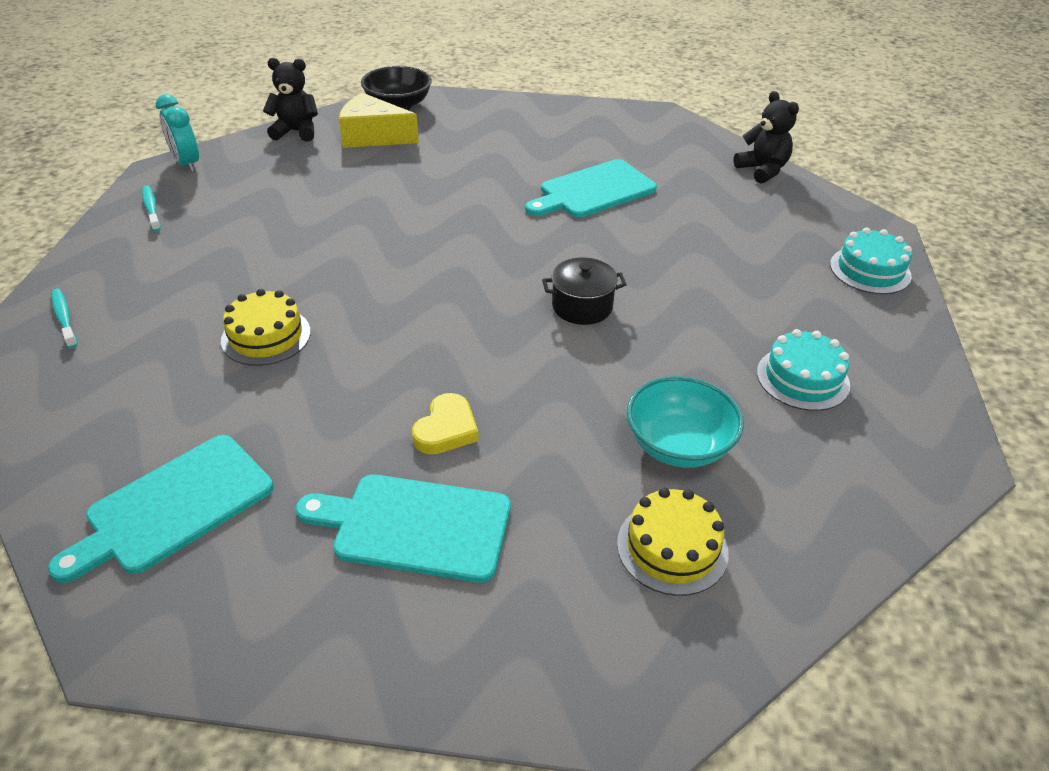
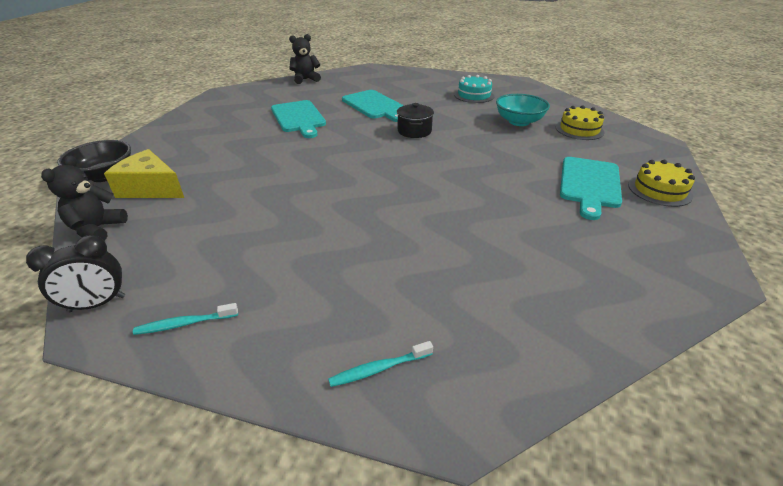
camera: 80 degrees left, 5 degrees down
(174, 507) = (606, 268): turquoise cutting board -> turquoise cutting board (374, 105)
(187, 164) = (97, 304): turquoise clock -> black clock
(266, 336) = (427, 236): yellow cake -> yellow cake (659, 190)
(373, 136) = (151, 188): yellow cheese -> yellow cheese turned 90 degrees clockwise
(446, 429) = (517, 173): yellow heart -> none
(870, 270) = (401, 74): turquoise cake -> none

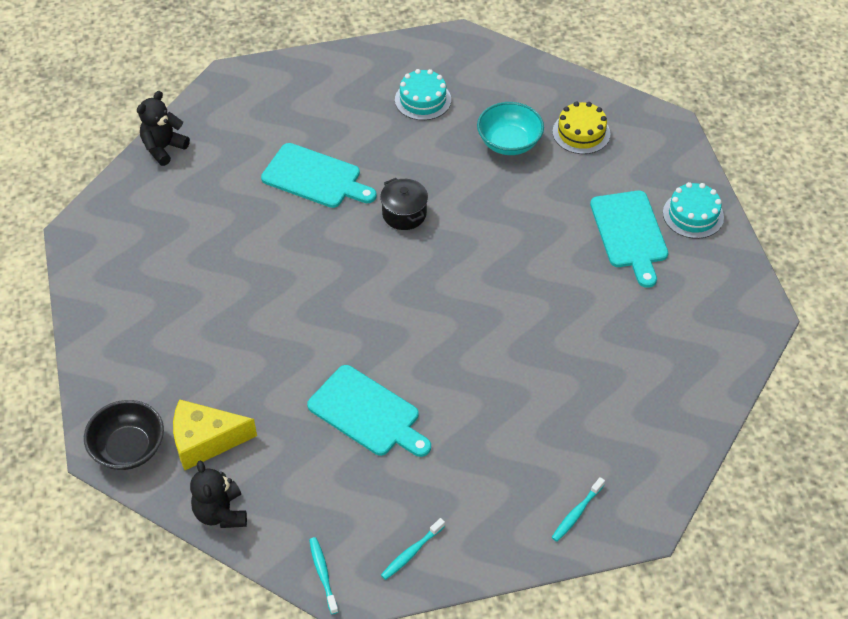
camera: 30 degrees left, 15 degrees up
(97, 304) = (323, 574): black clock -> turquoise toothbrush
(299, 118) = (243, 245): turquoise cutting board -> turquoise cutting board (367, 413)
(659, 190) = (693, 215): yellow cake -> turquoise cake

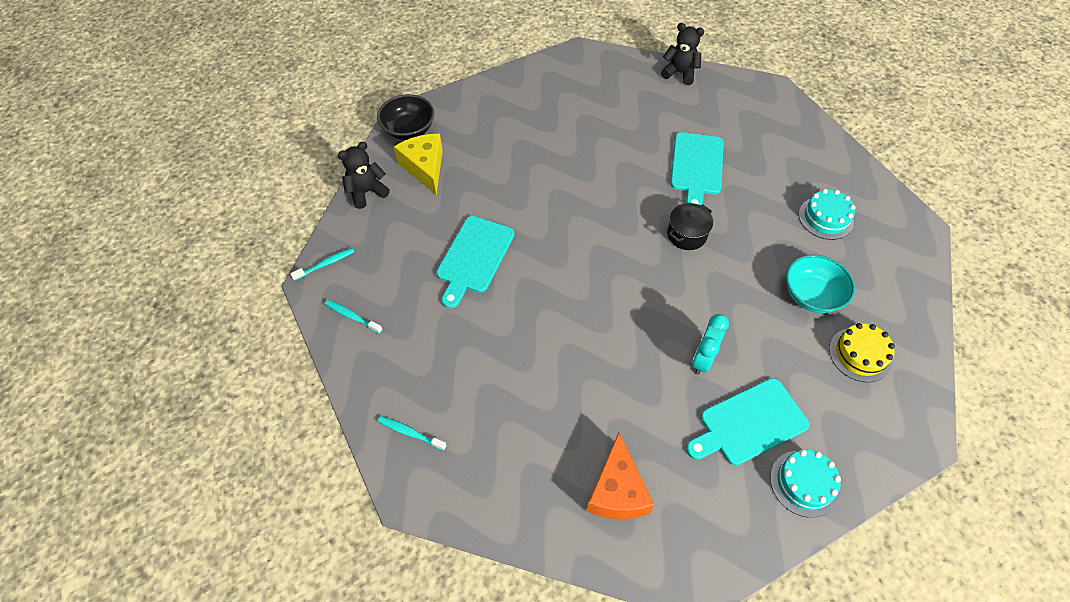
camera: 75 degrees right, 5 degrees up
(555, 246) = (702, 359): none -> turquoise clock
(674, 350) = (617, 490): none -> orange cheese

